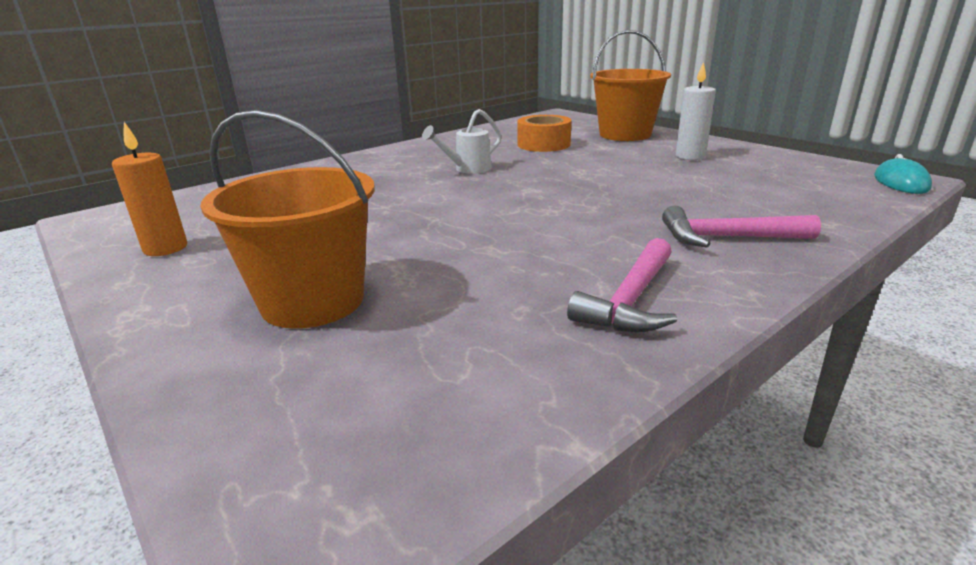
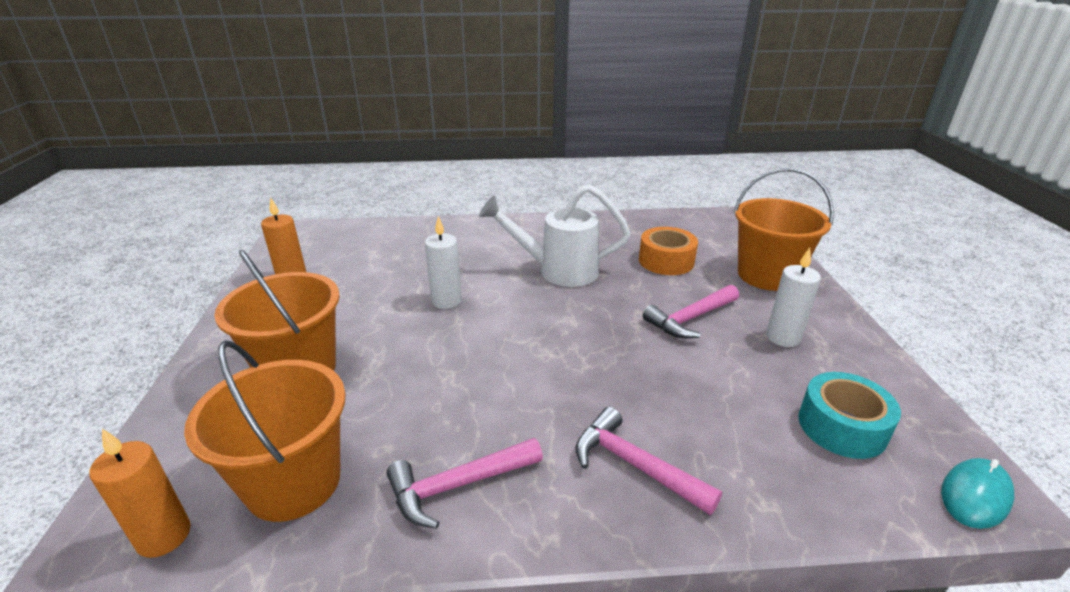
camera: 35 degrees right, 5 degrees up
(390, 486) = (164, 536): none -> orange candle
(395, 211) = (446, 301): none -> white candle
(467, 169) = (557, 271): white watering can -> white watering can, size x1.72
(472, 369) = (293, 482): none -> orange bucket
(617, 164) = (690, 318): none -> pink hammer
(796, 180) = (842, 427): none -> turquoise tape

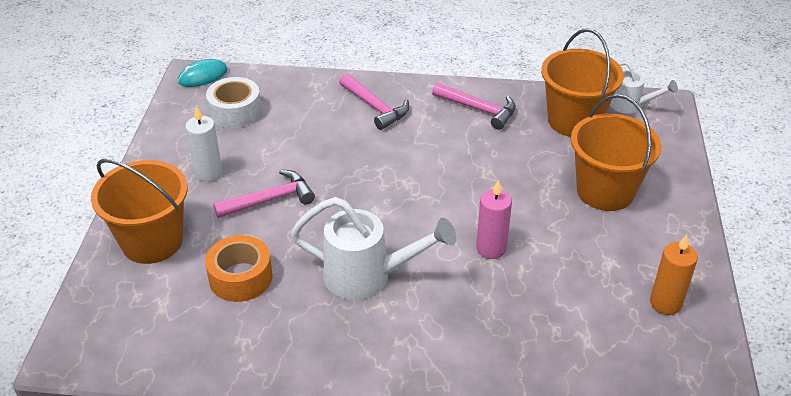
camera: 170 degrees left, 10 degrees up
(164, 536) = (631, 106): orange candle -> white watering can
(446, 301) = (491, 248): white candle -> pink candle
(458, 485) = (478, 109): pink hammer -> pink hammer turned 45 degrees clockwise
(842, 427) = (235, 111): turquoise tape -> white tape

